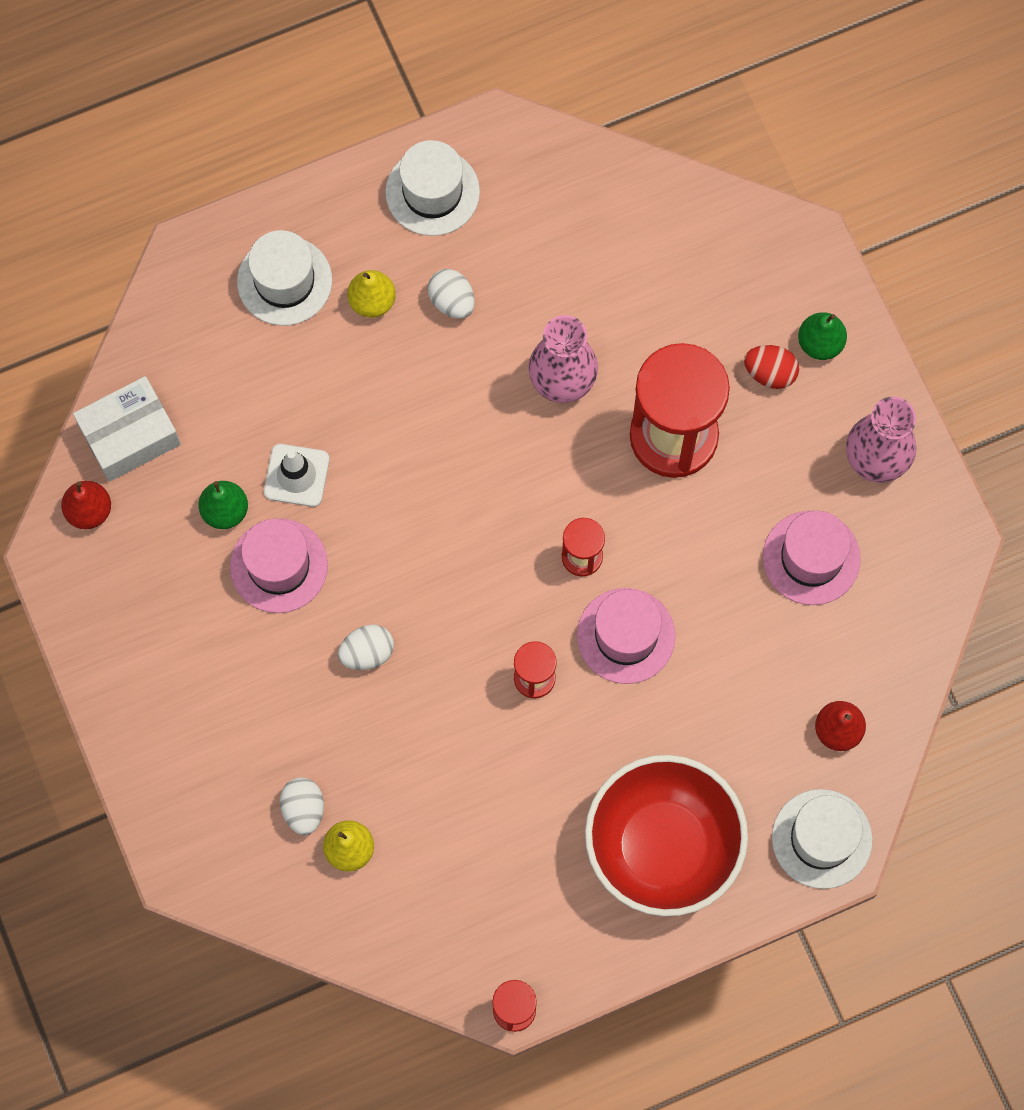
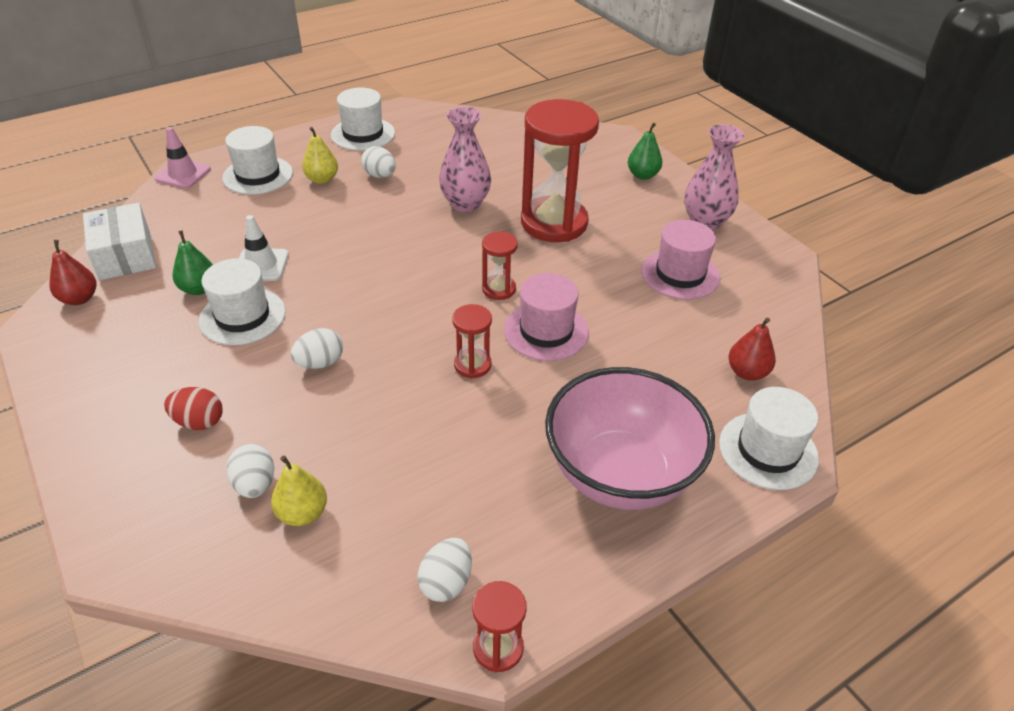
camera: 10 degrees left, 30 degrees down
(130, 436) = (125, 255): white box -> white box turned 75 degrees counterclockwise
(183, 266) = (183, 174): none -> pink traffic cone
(279, 566) = (242, 316): pink hat -> white hat
(477, 941) = (446, 582): none -> white egg
(662, 847) = (620, 474): red bowl -> pink bowl
(770, 373) = (613, 190): red egg -> red egg (199, 422)

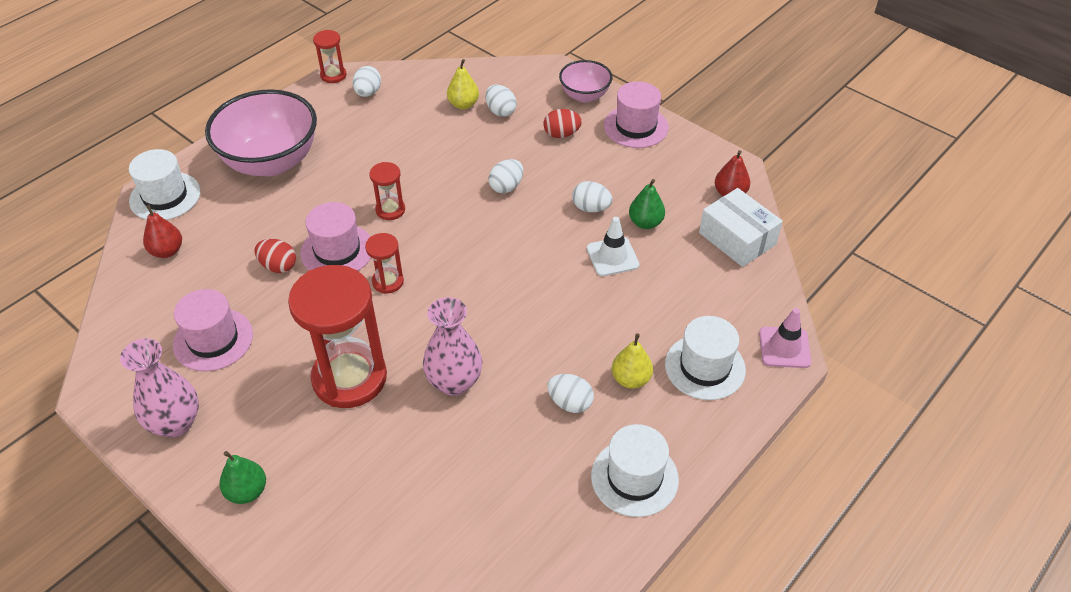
camera: 165 degrees right, 5 degrees up
(93, 410) = (636, 126): none -> pink hat
(112, 483) = (584, 95): none -> pink bowl
(242, 316) = (591, 208): white hat -> white egg
(614, 328) = (278, 266): none -> red egg

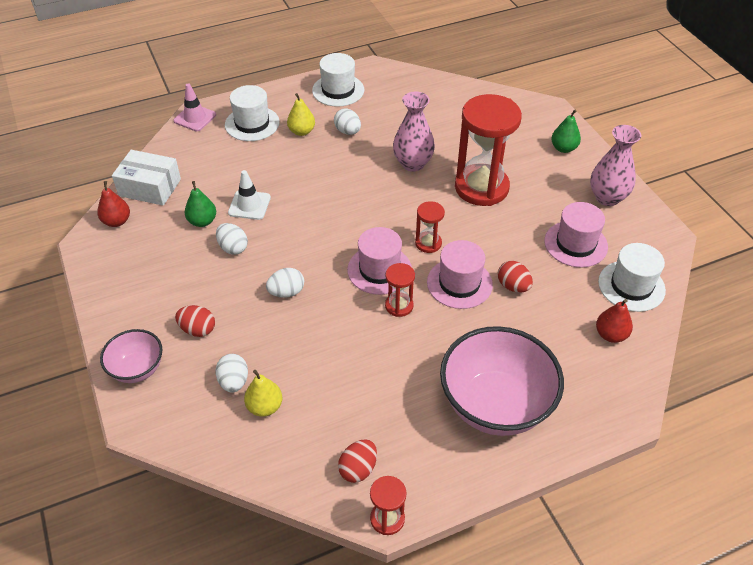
camera: 155 degrees left, 0 degrees up
(165, 196) = (611, 400): white hat -> white hat (631, 286)
(368, 93) = (358, 469): white egg -> red egg
(636, 126) = (125, 312): pink hat -> pink hat (379, 270)
(737, 238) = (150, 187): white box -> white box turned 60 degrees counterclockwise

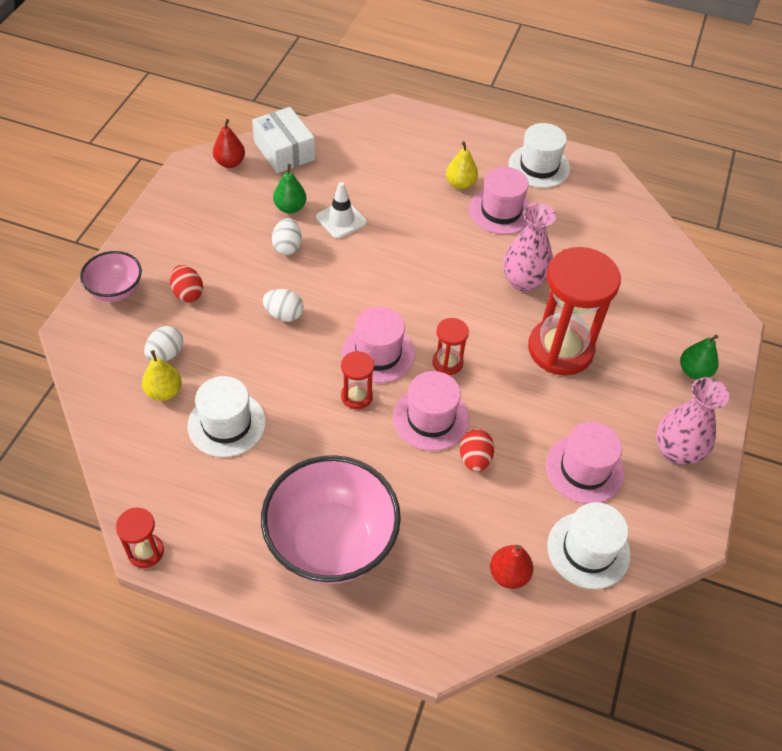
camera: 40 degrees right, 5 degrees up
(195, 118) = (386, 113): pink traffic cone -> none
(252, 123) = (426, 149): white hat -> white hat (226, 424)
(348, 131) = (501, 211): white egg -> pink hat
(358, 469) = (171, 496): red egg -> none

